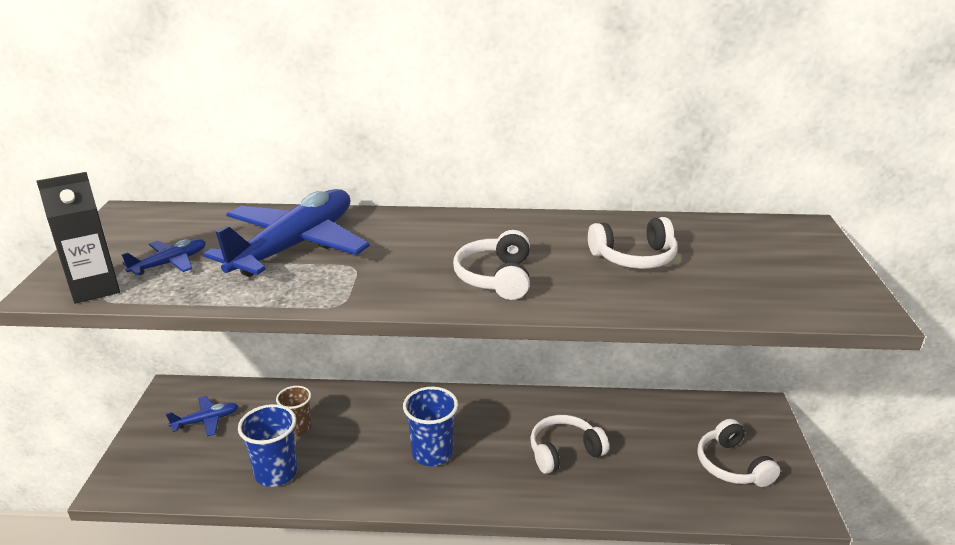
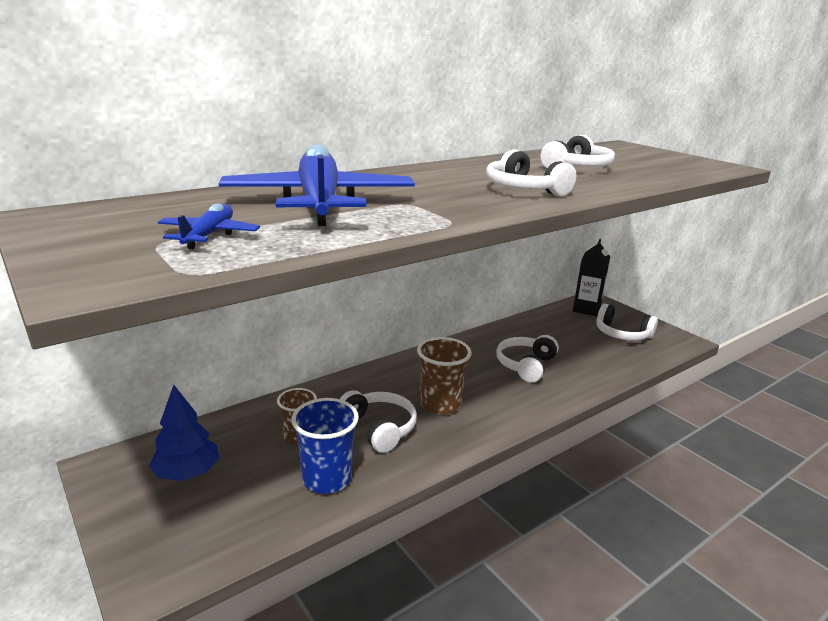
camera: 40 degrees left, 5 degrees down
(95, 288) = (156, 270): black carton -> black carton (586, 309)
(206, 420) = (187, 473): blue plane -> blue tree
(359, 450) = (379, 428): none -> white headphones
(432, 453) = (440, 404): blue cup -> brown cup

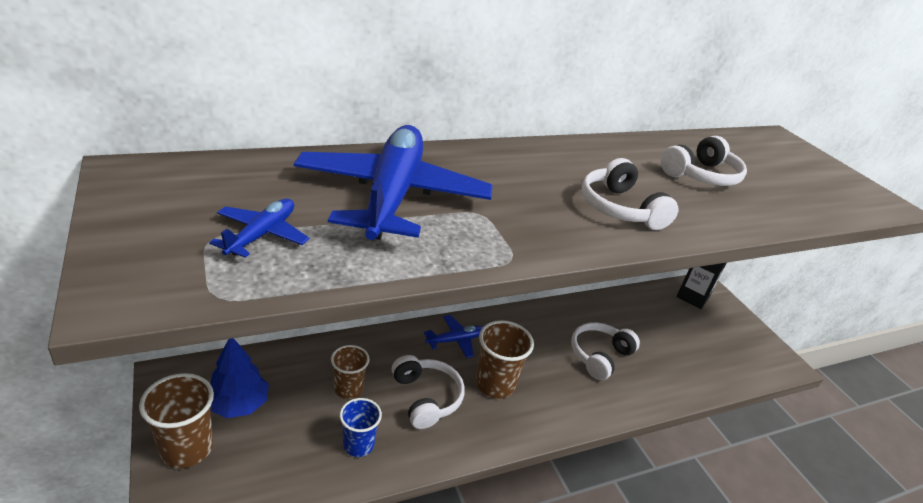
camera: 10 degrees right, 10 degrees up
(143, 522) = (187, 449): none -> brown cup
(327, 479) = (358, 445): blue cup -> blue cup, size x0.66
(389, 379) = (456, 340): none -> blue plane
(622, 334) = (719, 339): white headphones -> none

